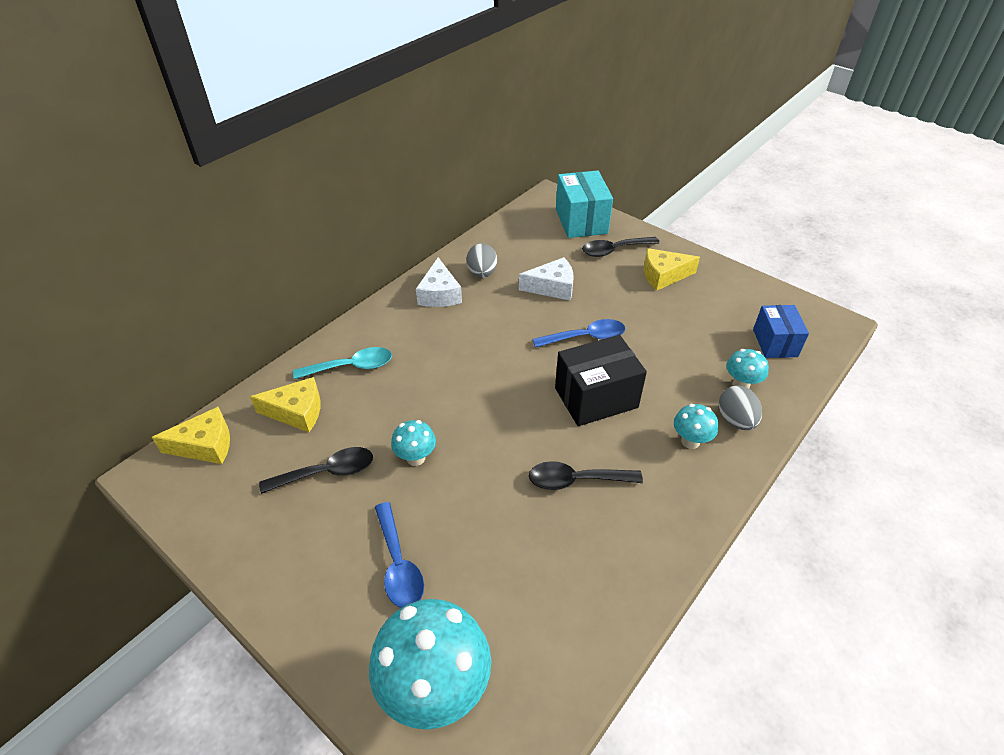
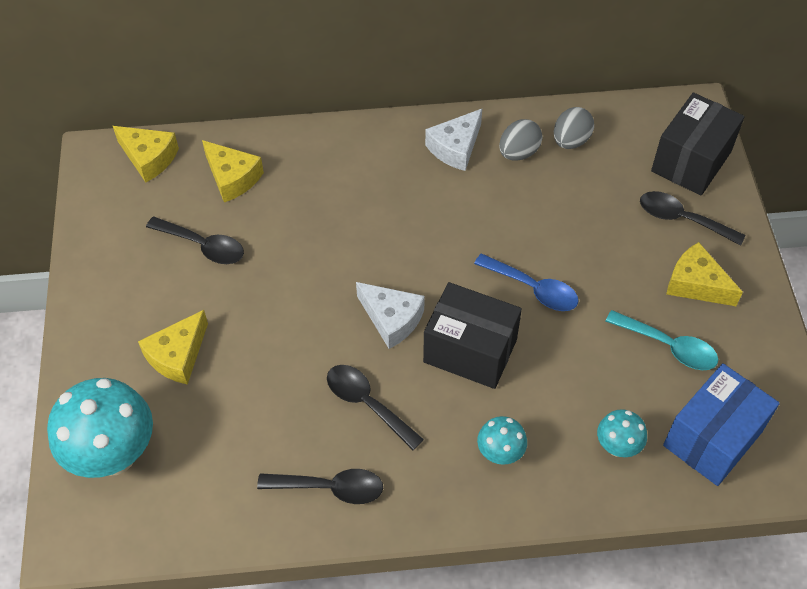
camera: 45 degrees right, 10 degrees up
(351, 367) = (310, 167): turquoise spoon -> turquoise spoon (669, 346)
(398, 564) = (178, 355): blue spoon -> yellow cheese
(416, 458) = (273, 285): turquoise mushroom -> none
(552, 287) = (566, 215): white cheese -> white cheese (391, 319)
(581, 221) = (691, 161): turquoise box -> black box
(623, 555) = (330, 488): none -> black spoon
(735, 420) = (566, 471): grey egg -> grey egg (571, 141)
(775, 343) = (712, 438): blue box -> blue box, size x1.50

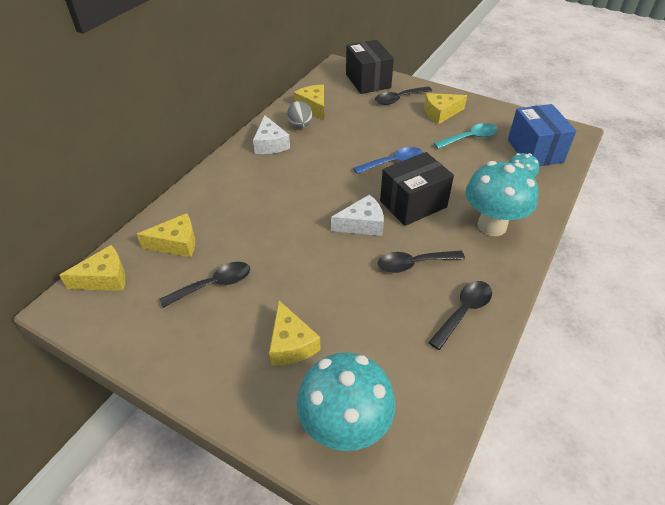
camera: 55 degrees left, 10 degrees down
(500, 454) = (492, 226): turquoise mushroom -> turquoise mushroom, size x2.03
(571, 141) = (313, 107): grey egg -> yellow cheese

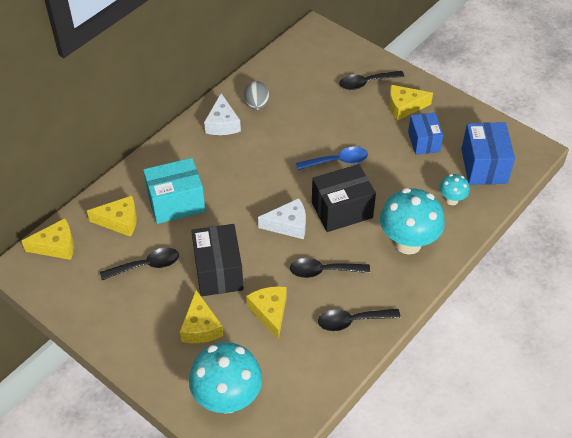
camera: 10 degrees right, 5 degrees up
(236, 218) = (176, 203): none -> turquoise box
(313, 107) = (275, 82): yellow cheese -> yellow cheese (270, 312)
(368, 81) = (341, 54): black box -> black box (218, 272)
(463, 312) = (352, 321): black spoon -> black spoon turned 150 degrees counterclockwise
(470, 138) = (423, 142): turquoise spoon -> blue box

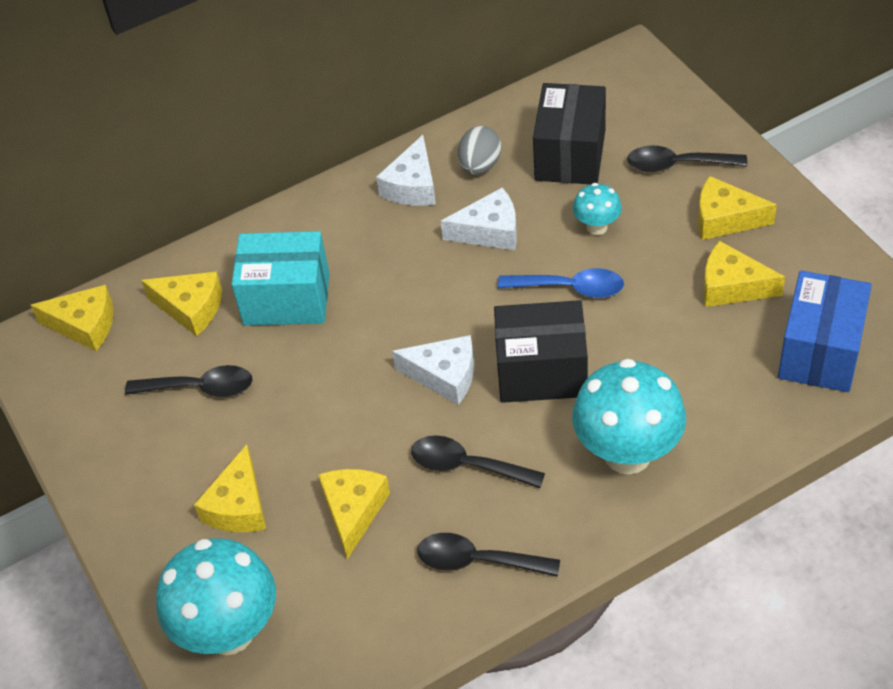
camera: 25 degrees right, 0 degrees up
(218, 272) = (303, 425): black box -> black box (570, 155)
(278, 140) = (489, 231): none -> white cheese
(423, 142) = (732, 286): blue box -> yellow cheese
(451, 200) = (736, 398): turquoise mushroom -> turquoise mushroom (597, 227)

